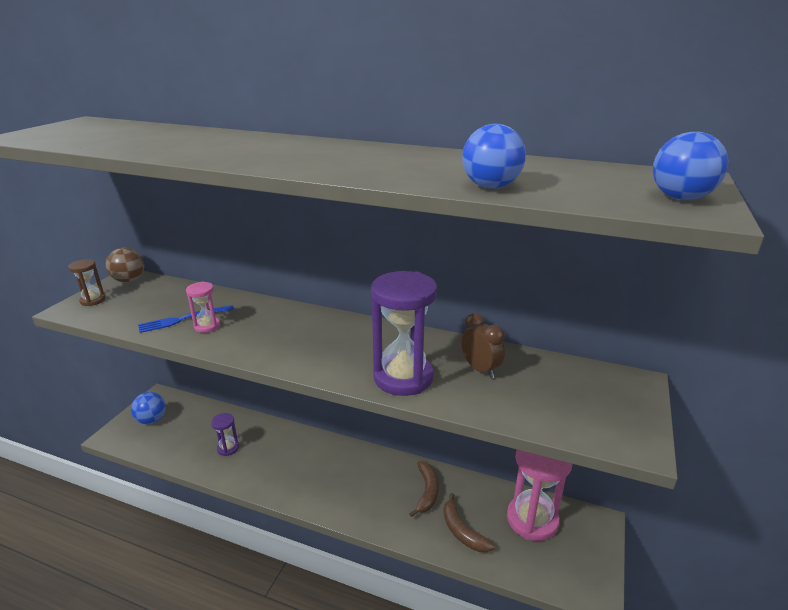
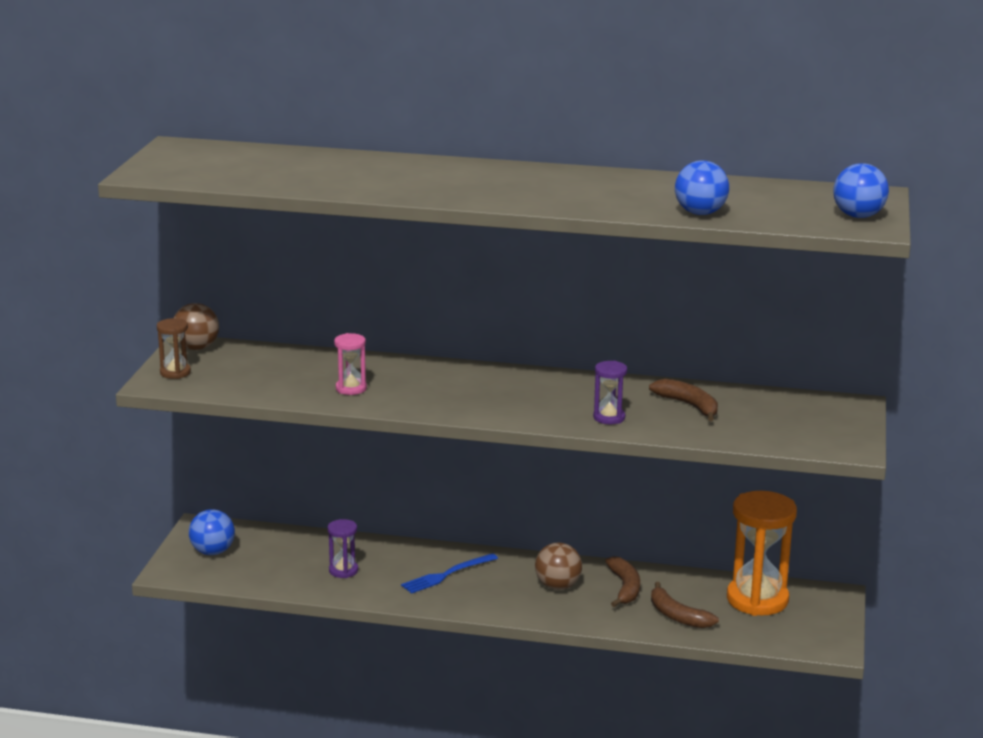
camera: 10 degrees left, 5 degrees down
(183, 319) = (315, 384): blue fork -> blue fork (447, 574)
(376, 483) = (557, 586): none -> brown ball
(403, 377) = (609, 417): purple hourglass -> purple hourglass, size x0.49
(480, 369) = (689, 406): brown clock -> brown banana
(532, 519) = (757, 599): pink hourglass -> orange hourglass

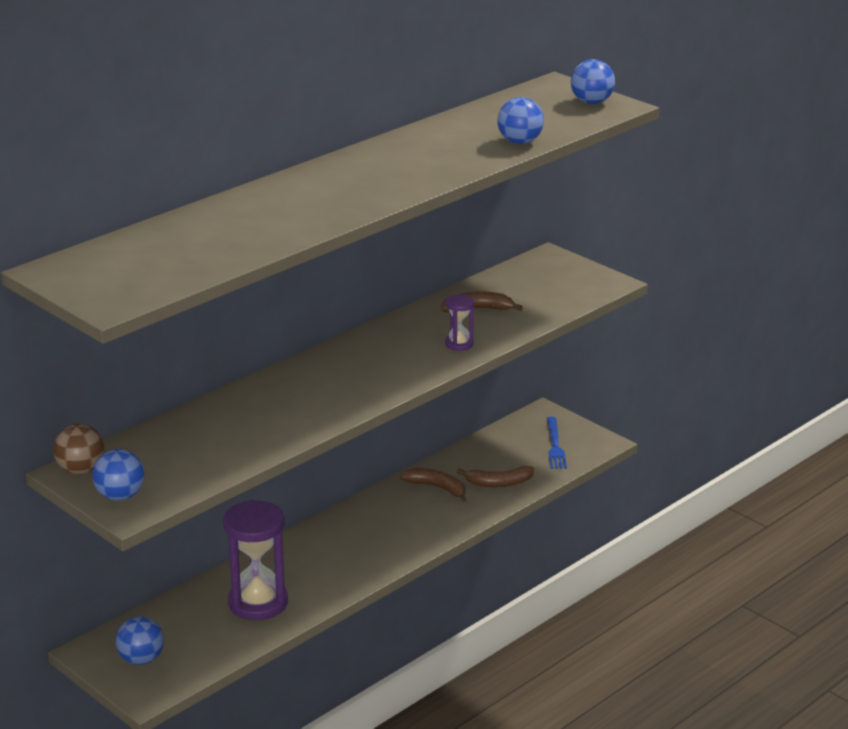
camera: 55 degrees left, 5 degrees up
(175, 372) = (120, 496): brown hourglass -> blue ball
(343, 570) = (258, 603): purple hourglass -> purple hourglass, size x2.06
(351, 388) = (268, 426): pink hourglass -> none
(447, 574) = (325, 556): blue fork -> blue fork (555, 445)
(557, 586) = (401, 514): brown ball -> none
(757, 599) = (514, 443): orange hourglass -> none

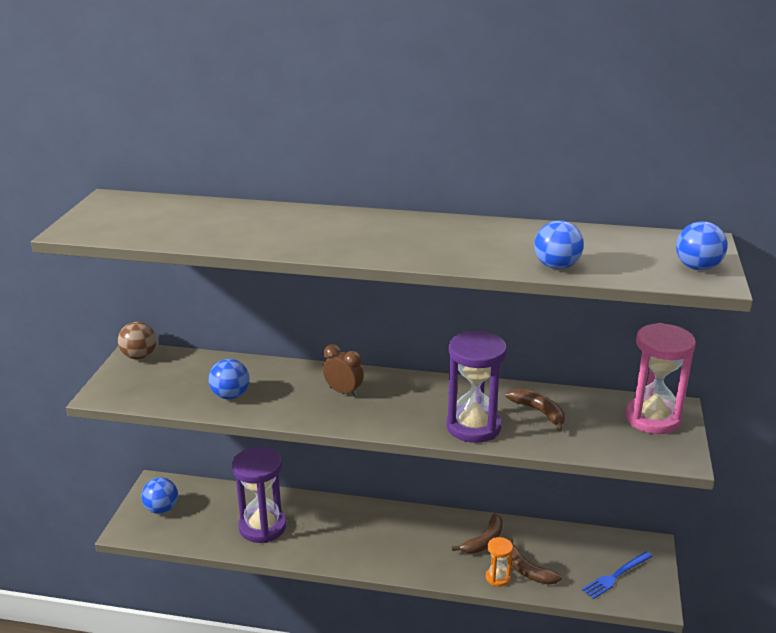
camera: 55 degrees right, 0 degrees up
(120, 496) = (118, 383): blue ball -> blue ball (230, 395)
(320, 382) = (343, 392): none -> brown clock
(437, 488) = (484, 541): brown banana -> brown banana turned 45 degrees clockwise
(459, 344) = (473, 426): purple hourglass -> purple hourglass, size x2.06
(489, 501) = (498, 578): none -> orange hourglass
(549, 270) = (652, 418): none -> pink hourglass

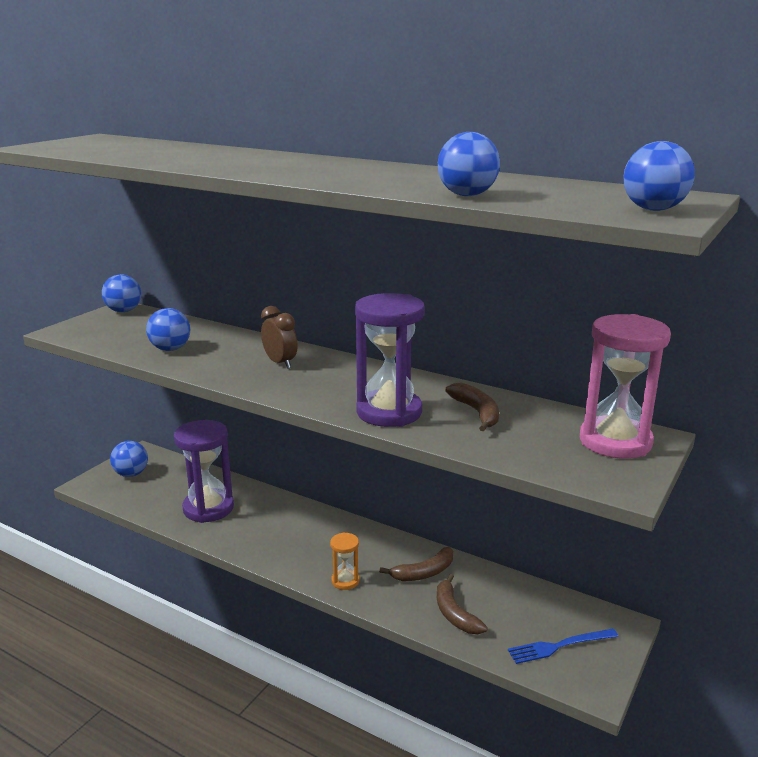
camera: 20 degrees right, 5 degrees down
(139, 356) = (124, 311): brown ball -> blue ball
(498, 578) = (415, 612): orange hourglass -> orange hourglass (345, 581)

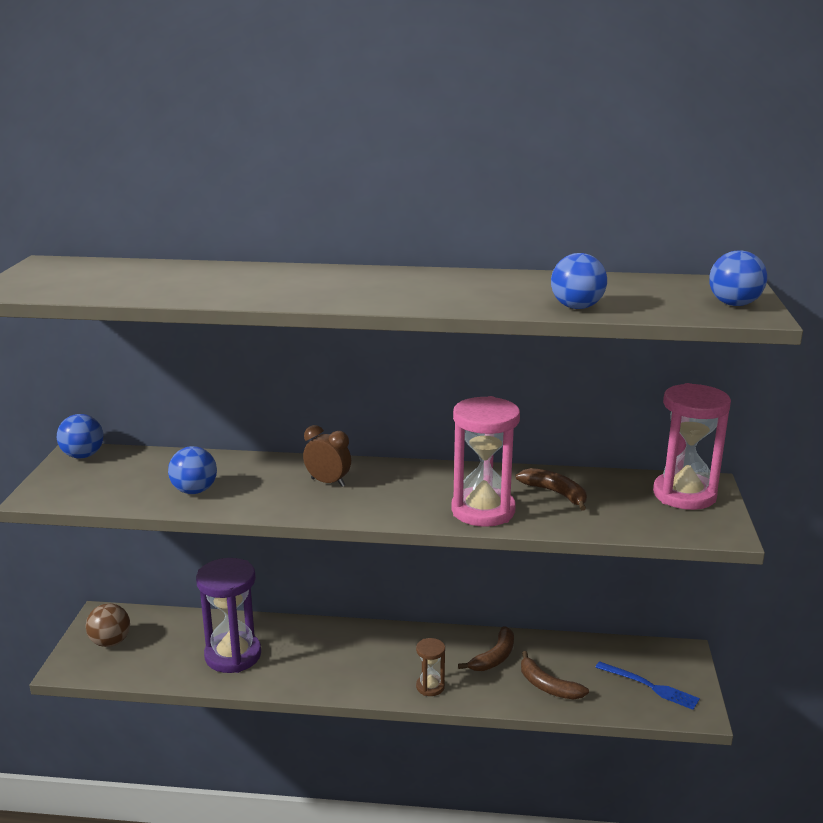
camera: 25 degrees left, 0 degrees up
(131, 474) = (110, 642): blue ball -> brown ball
(345, 581) = (430, 687): orange hourglass -> brown hourglass
(389, 412) = (483, 511): purple hourglass -> pink hourglass
(560, 646) = (649, 686): blue fork -> blue fork turned 105 degrees counterclockwise

